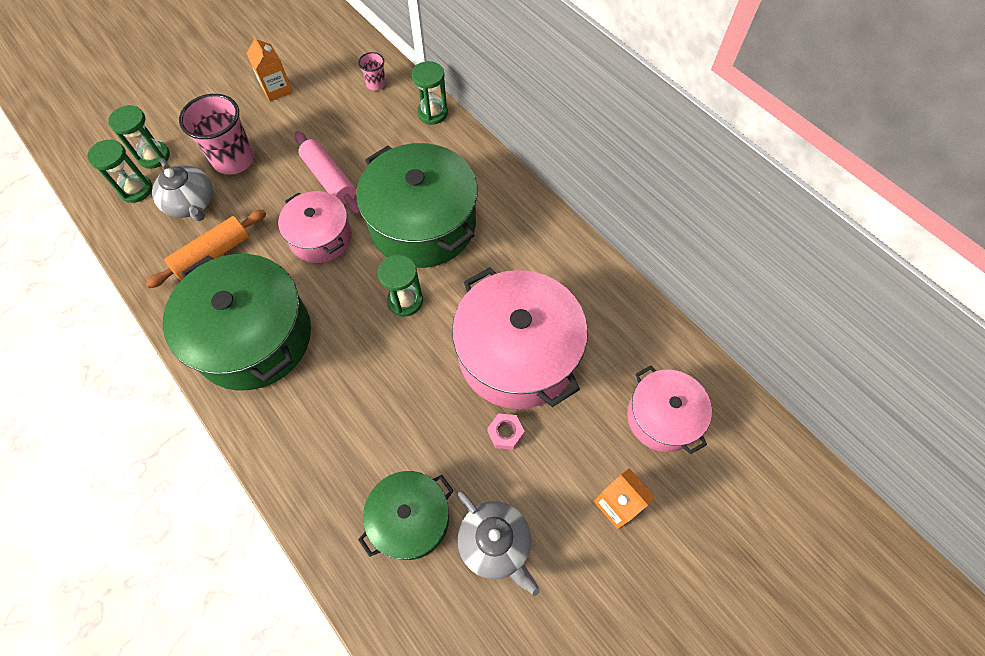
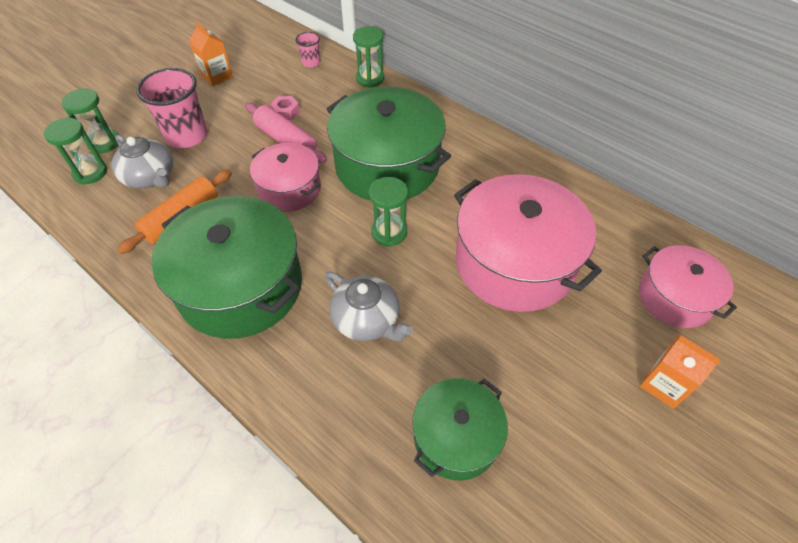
camera: 10 degrees left, 10 degrees down
(495, 543) = (554, 446): grey teapot -> grey teapot (367, 320)
(505, 433) = (527, 336): pink nut -> pink nut (286, 112)

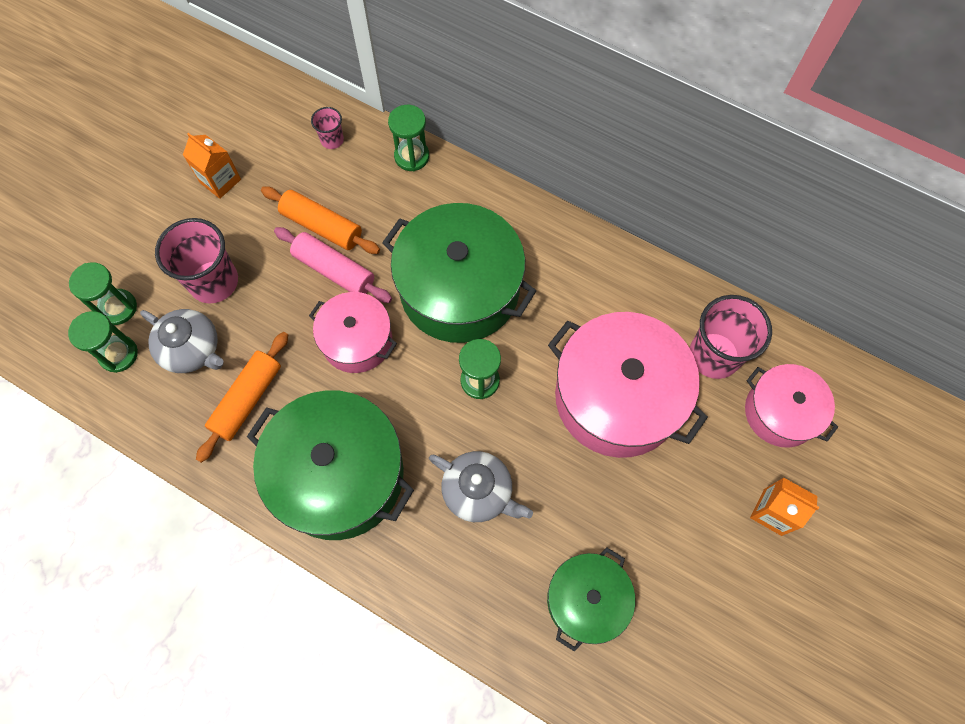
camera: 10 degrees left, 15 degrees up
(286, 112) = (322, 226): pink nut -> orange rolling pin
(610, 243) = (714, 355): none -> pink cup

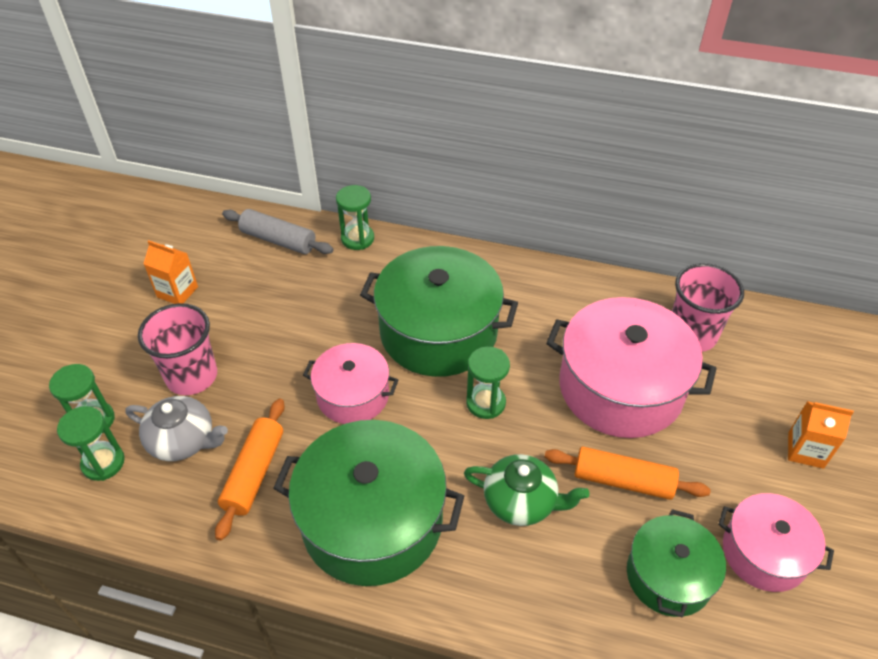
camera: 15 degrees left, 20 degrees down
(322, 226) = (289, 308): orange rolling pin -> orange rolling pin (623, 480)
(332, 140) = (278, 240): pink cup -> grey rolling pin
(334, 270) = (312, 342): pink rolling pin -> none
(479, 491) = (521, 501): grey teapot -> green teapot
(780, 412) = (771, 366): pink pot -> pink pot (764, 553)

